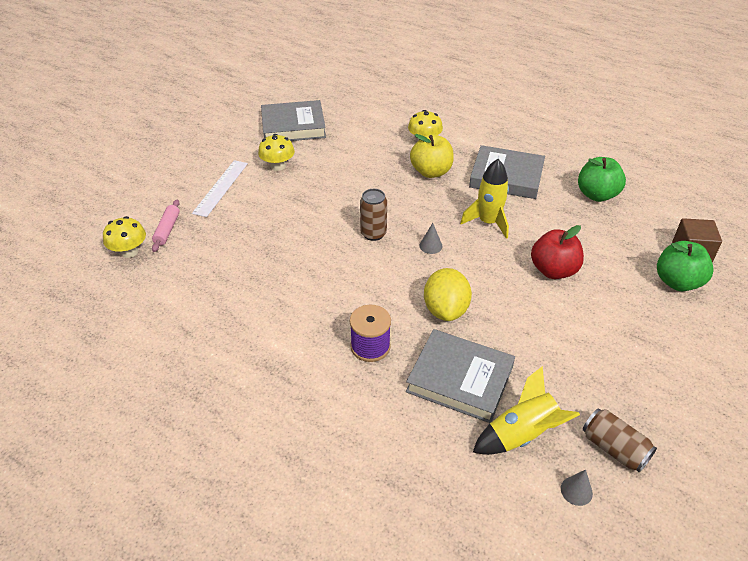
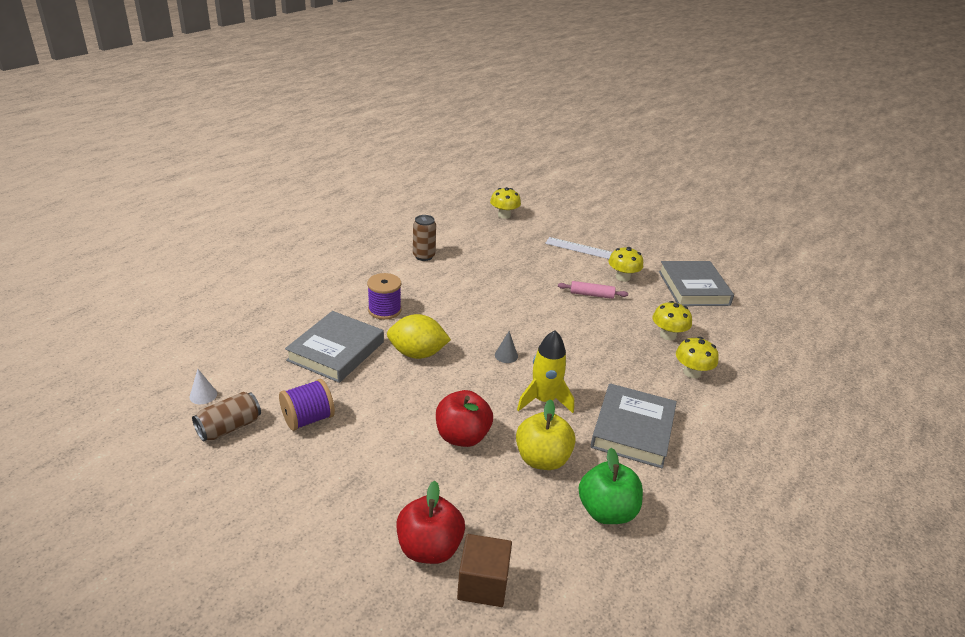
camera: 90 degrees right, 10 degrees down
(167, 229) = (529, 228): pink rolling pin -> pink rolling pin (591, 295)
(373, 233) = (524, 323): brown can -> brown can (424, 256)
(374, 148) = (668, 335): none -> yellow mushroom
(431, 172) = (631, 370): yellow apple -> yellow apple (542, 459)
(521, 434) = (268, 375): yellow rocket -> none
(575, 383) = (308, 419): none -> purple spool
(576, 491) = (203, 395): grey cone -> white cone
(677, 282) = (429, 548): green apple -> red apple

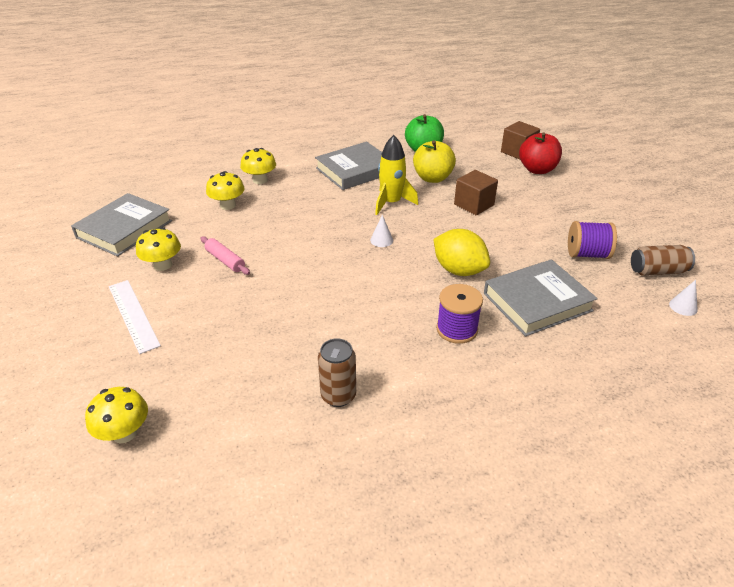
camera: 140 degrees left, 5 degrees up
(462, 436) = (474, 205): red apple -> brown cube
(506, 355) = (381, 240): grey cone -> white cone

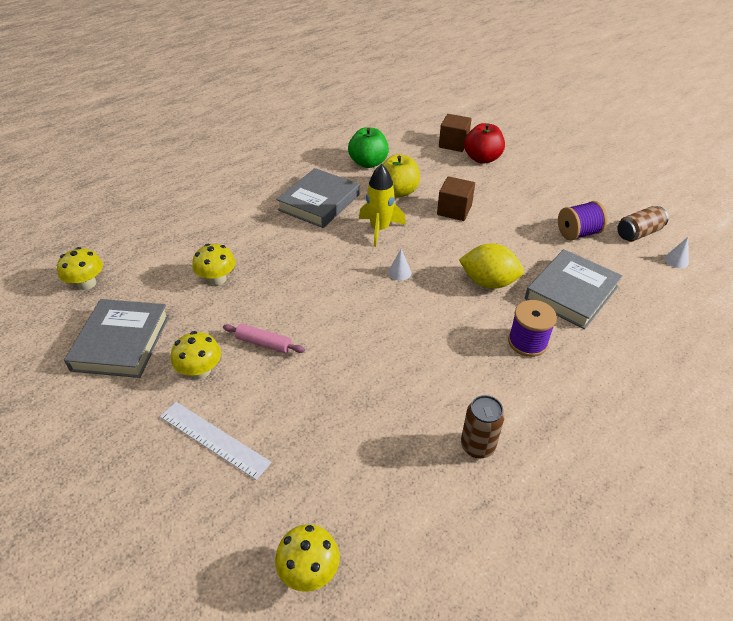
camera: 25 degrees left, 5 degrees up
(260, 180) = (229, 239): yellow mushroom -> yellow mushroom (87, 283)

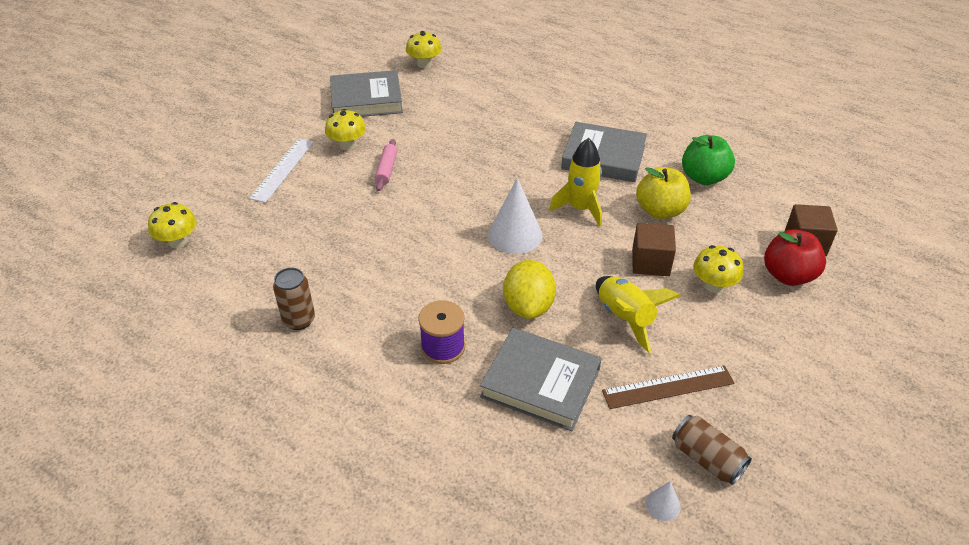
camera: 75 degrees right, 0 degrees up
(217, 279) = (456, 124): yellow mushroom -> yellow mushroom (713, 285)
(399, 272) = (515, 235): white cone -> white cone, size x2.12
(510, 236) = (625, 318): none -> yellow rocket
(578, 233) = (668, 387): purple spool -> brown ruler

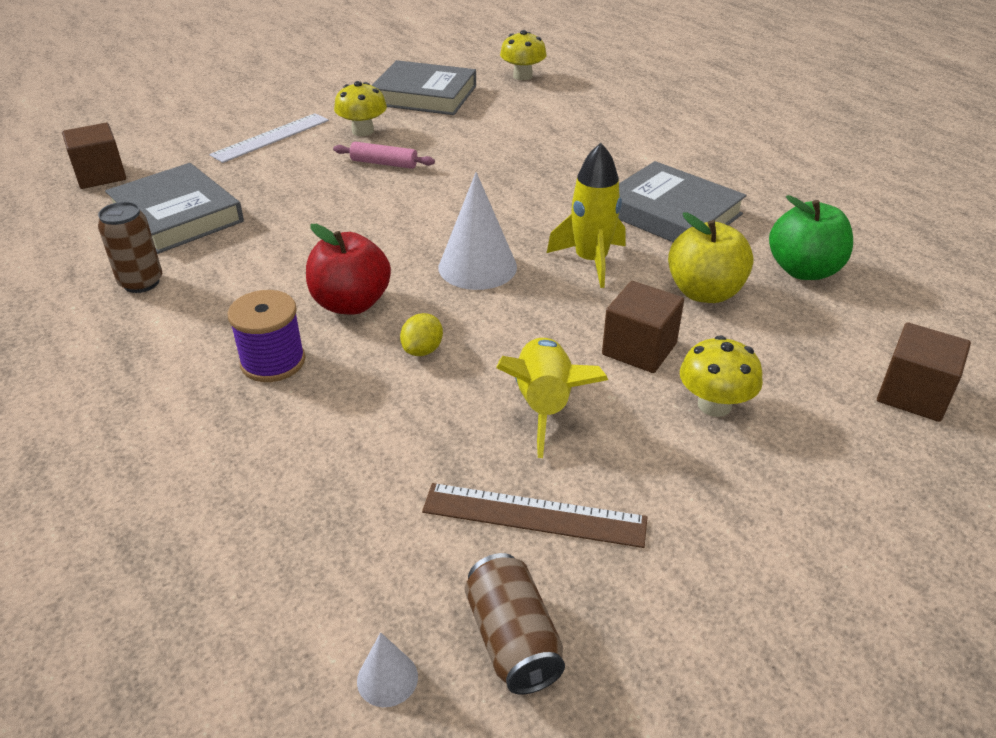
camera: 25 degrees right, 5 degrees down
(178, 241) = (100, 175): yellow mushroom -> brown cube
(386, 169) = (384, 163): pink rolling pin -> pink rolling pin turned 75 degrees clockwise
(528, 306) = (422, 350): yellow lemon -> yellow lemon, size x0.52
(540, 383) = (356, 445): grey book -> grey book (177, 215)
(788, 275) = (851, 428): red apple -> red apple (351, 303)

